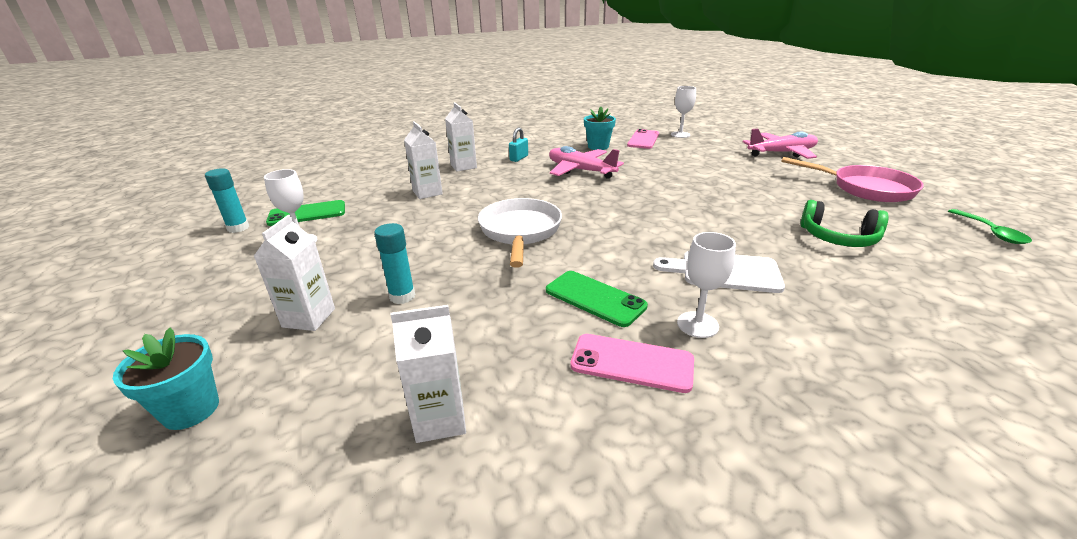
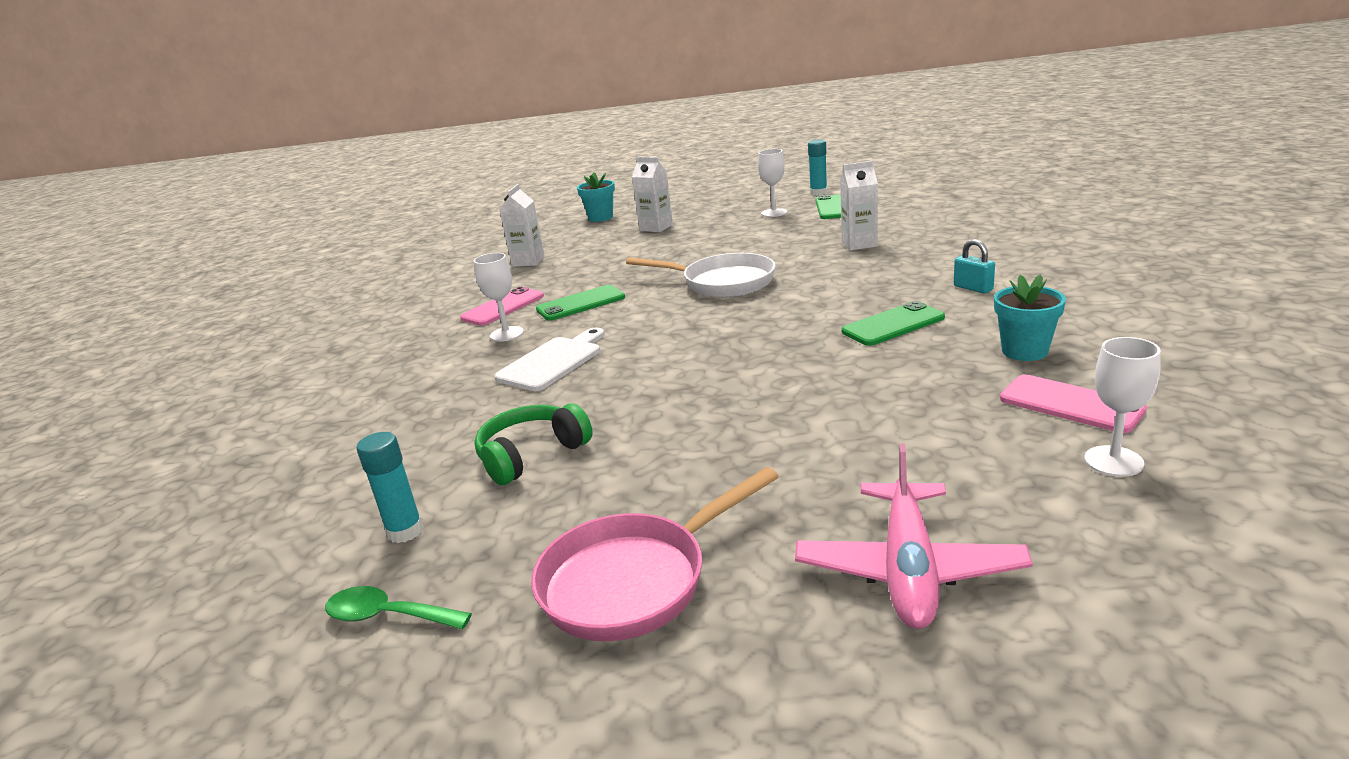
camera: 115 degrees right, 5 degrees down
(402, 296) = (654, 247): turquoise glue stick -> turquoise glue stick (405, 531)
(463, 166) = (947, 257): white carton -> none
(580, 170) = (893, 325): pink plane -> green phone

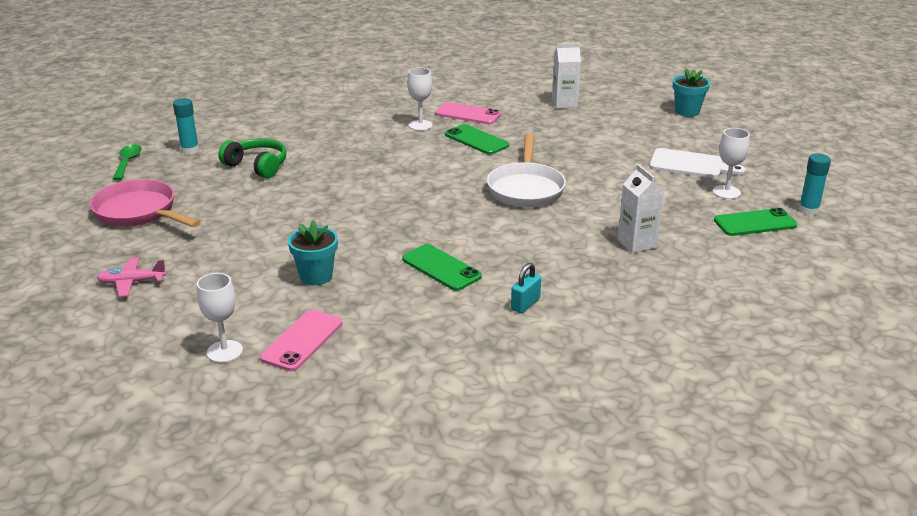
camera: 70 degrees right, 5 degrees up
(553, 362) = (376, 149): white cutting board -> white cutting board (690, 165)
(656, 228) = (664, 141): white carton -> none
(908, 569) = (132, 282): pink plane -> pink plane, size x0.59
(1024, 351) = (391, 325): turquoise flower pot -> turquoise flower pot (316, 276)

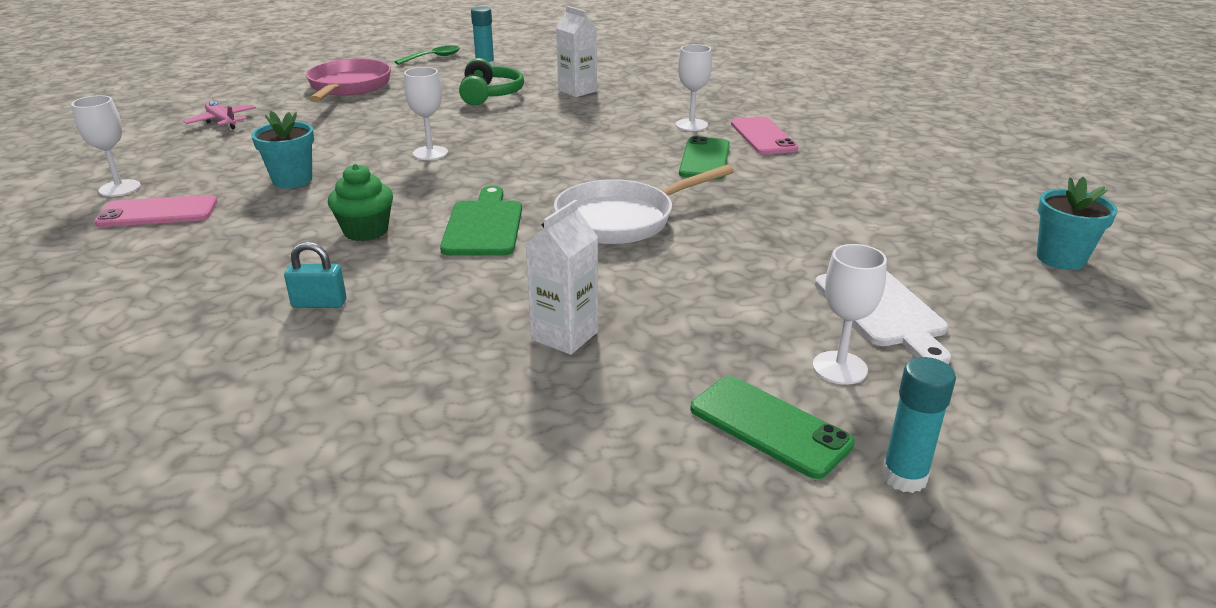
camera: 55 degrees right, 0 degrees up
(340, 216) = (430, 153): none -> white goblet
(441, 268) = (366, 231): green phone -> green cupcake
(482, 229) = (483, 225): none -> green cutting board
(564, 103) = (901, 174): white carton -> white carton (577, 91)

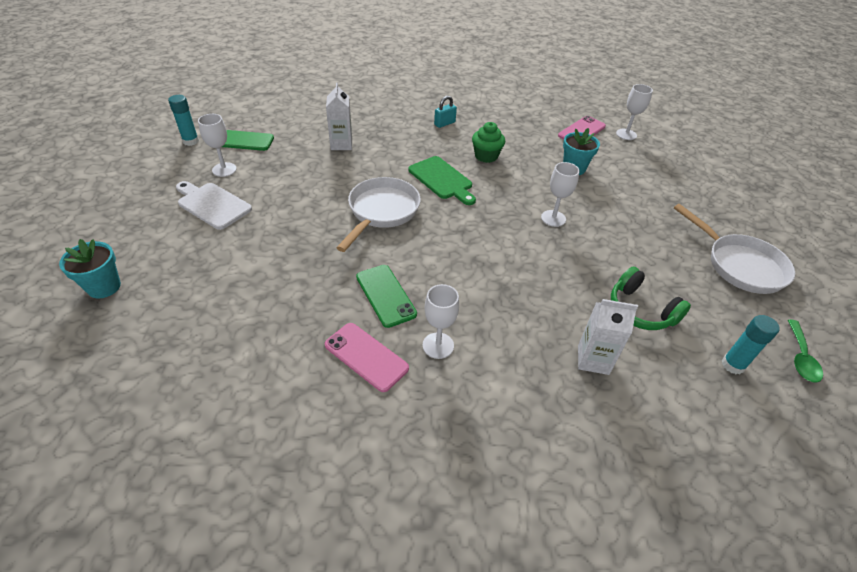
camera: 140 degrees right, 15 degrees up
(222, 121) = (706, 191): pink plane -> none
(348, 87) = (740, 265): pink pan -> white pan

